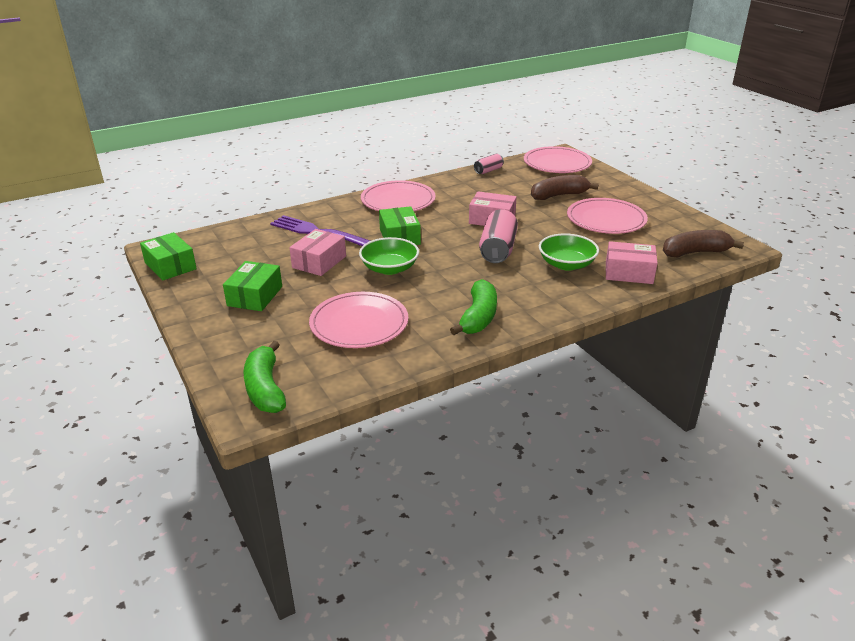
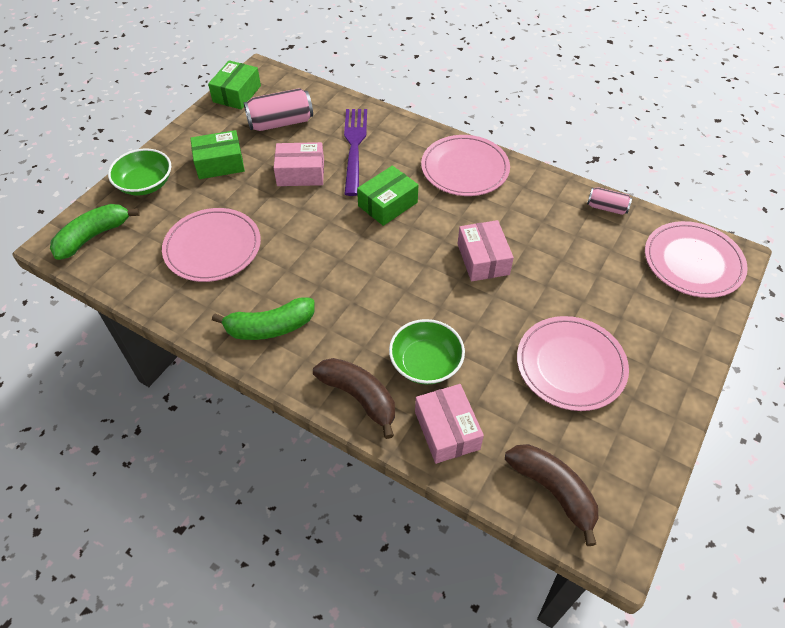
camera: 60 degrees right, 20 degrees up
(389, 268) = (320, 224): green bowl -> green bowl (145, 184)
(497, 249) = (416, 290): pink can -> pink can (280, 123)
(559, 195) = (598, 296): brown banana -> brown banana (359, 397)

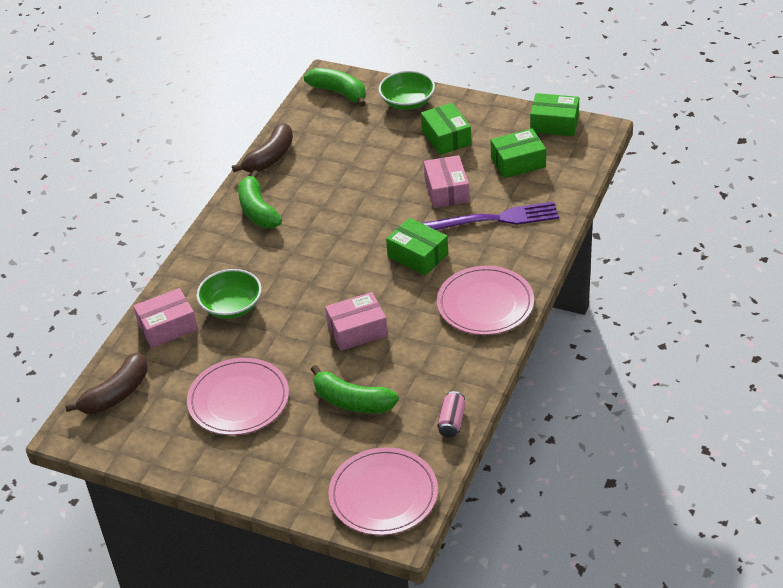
camera: 85 degrees right, 10 degrees down
(213, 247) = (339, 159): pink plate -> none
(280, 123) = (518, 162): pink can -> green box
(359, 397) = (194, 272): brown banana -> brown banana (270, 157)
(578, 272) = (352, 401): none -> green banana

